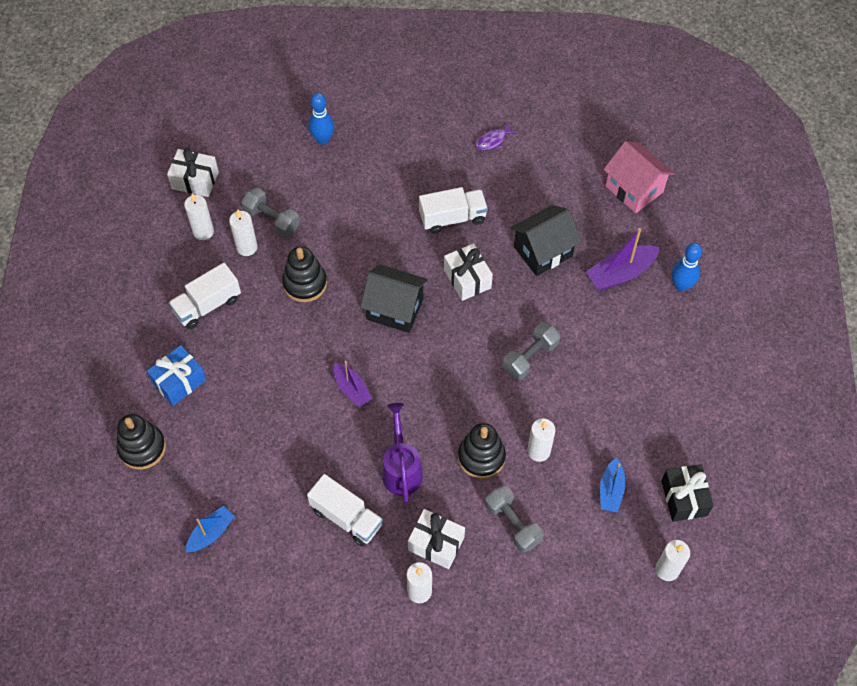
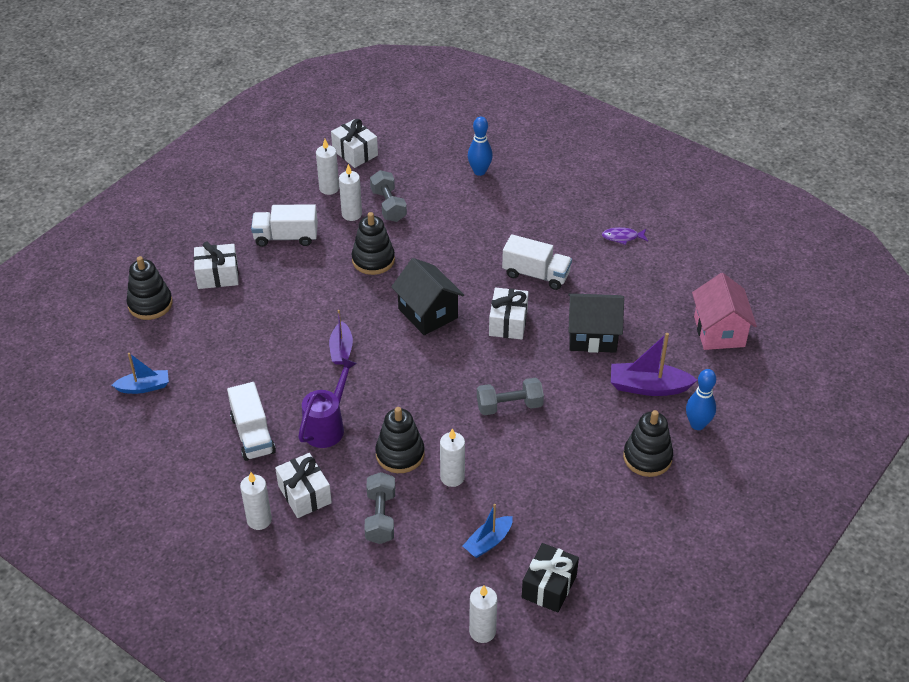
camera: 35 degrees right, 15 degrees down
(179, 381) = (218, 275): blue gift -> white gift
(668, 338) = (647, 457): none -> black stacking toy

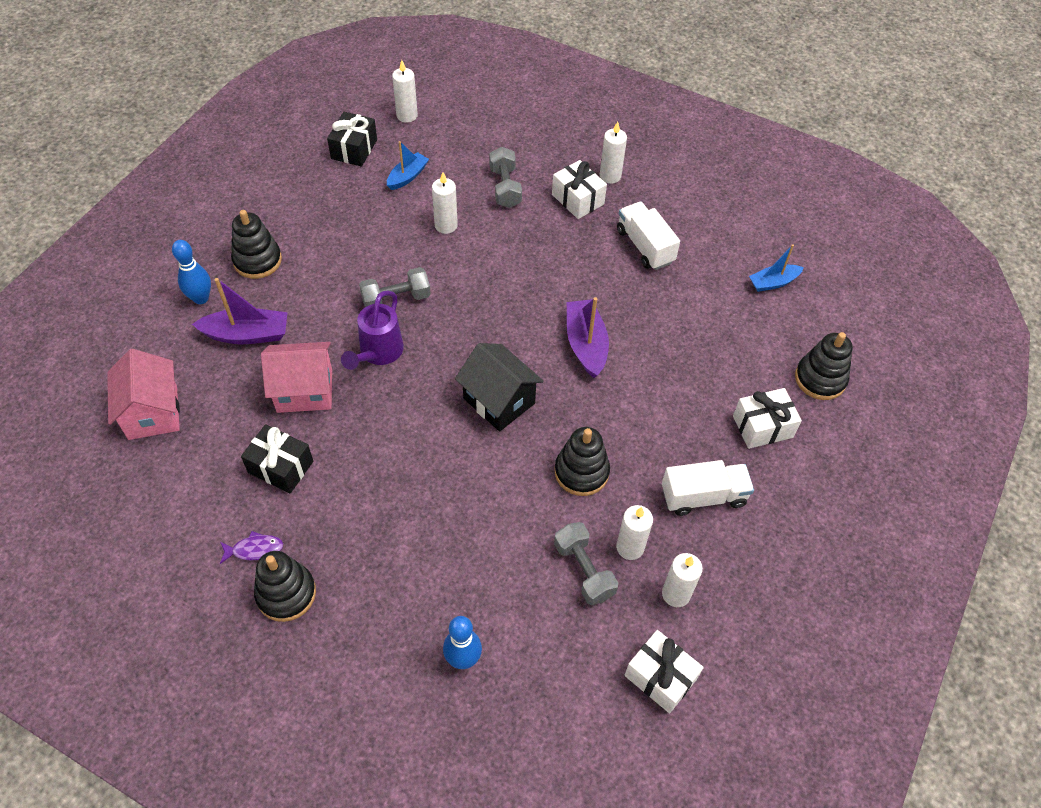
camera: 170 degrees right, 10 degrees up
(327, 426) = (576, 261): purple watering can -> purple watering can (378, 353)
(341, 349) = (586, 344): purple boat -> purple boat, size x1.53
(400, 454) = (499, 241): black stacking toy -> black stacking toy (286, 593)
(508, 323) = (403, 398): white gift -> none
(536, 274) = (372, 472): white truck -> none
(592, 336) = (304, 390): black house -> pink house
(608, 284) = (281, 467): none -> black gift

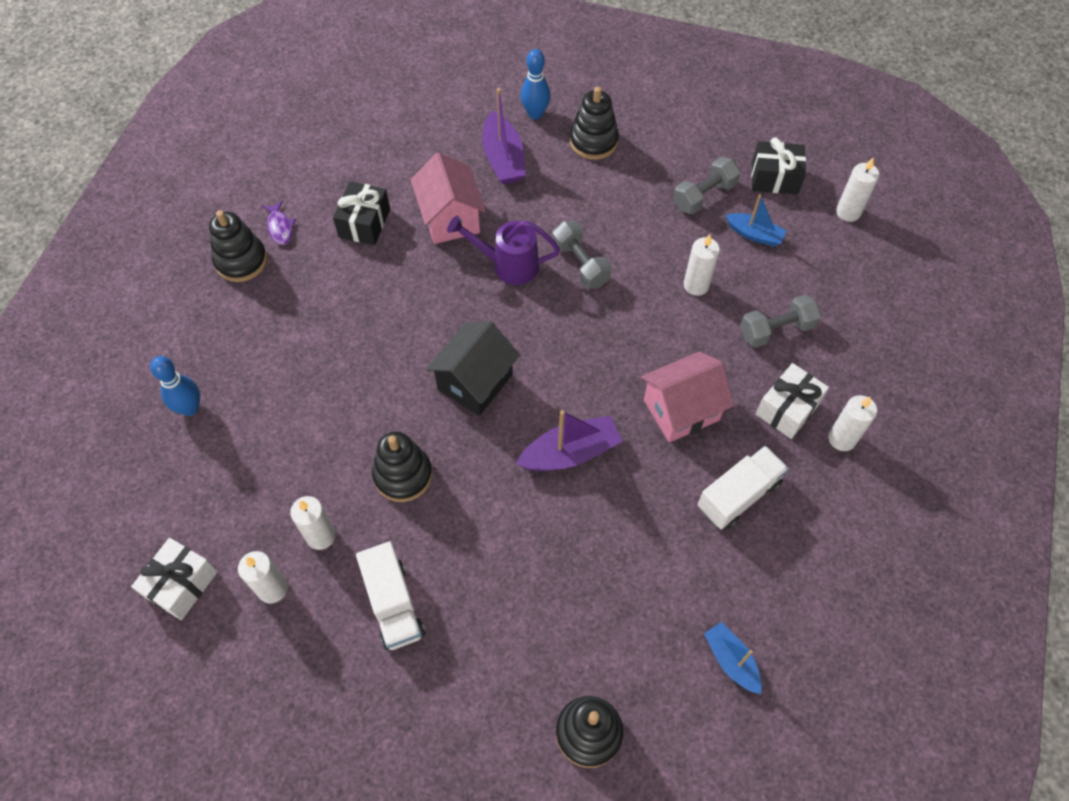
camera: 80 degrees right, 5 degrees up
(153, 412) = (403, 119): pink house -> pink house (681, 410)
(583, 570) = (289, 495): grey dumbbell -> grey dumbbell (704, 195)
(762, 426) = (500, 664): white gift -> none

